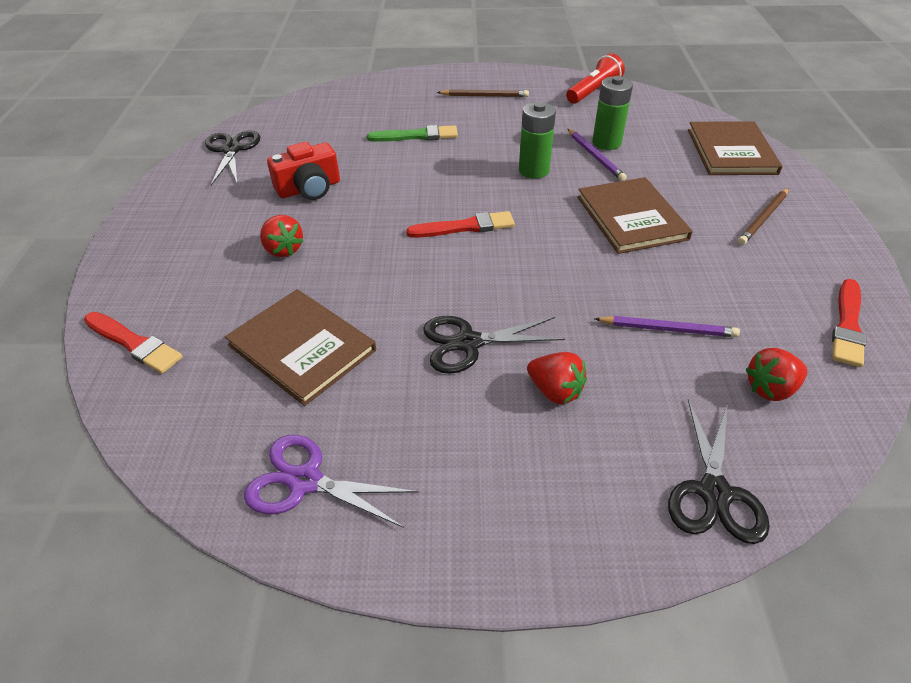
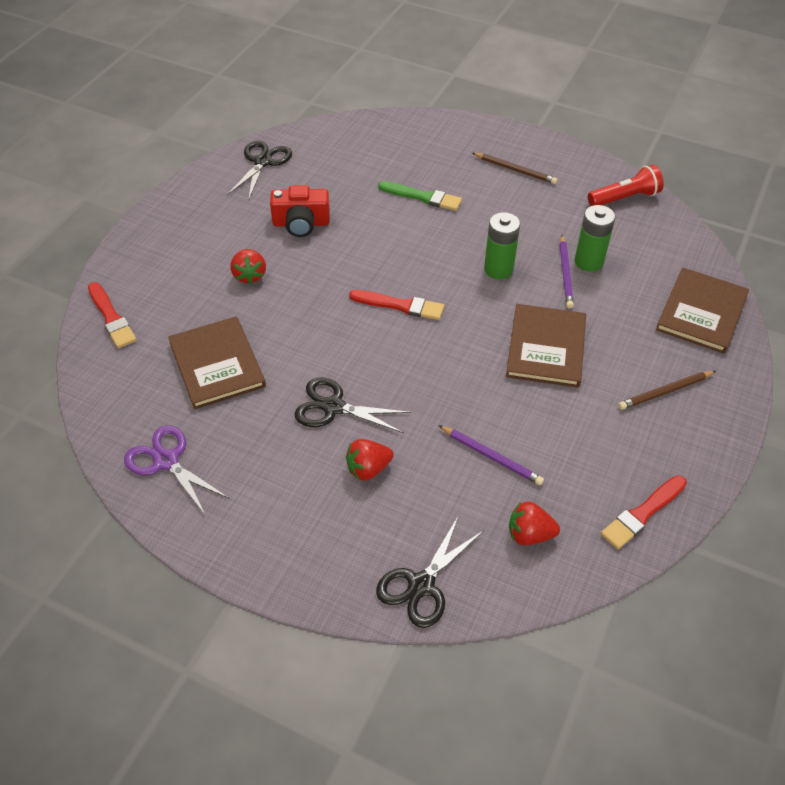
camera: 25 degrees right, 5 degrees up
(555, 391) = (368, 469): red strawberry -> red strawberry turned 90 degrees clockwise

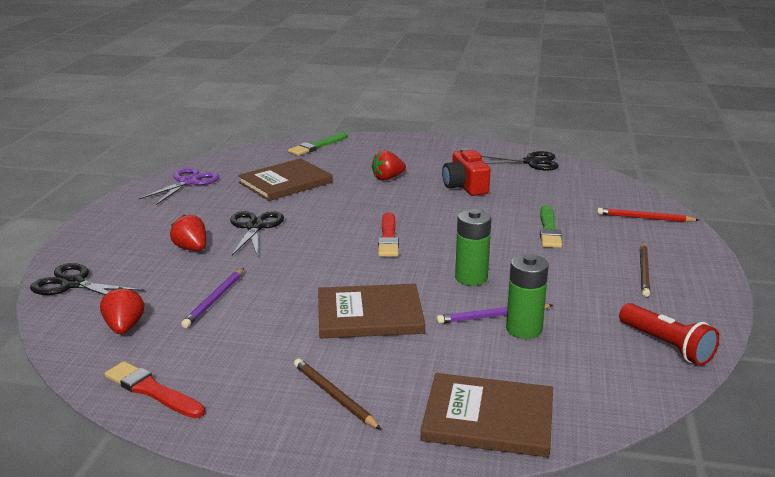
camera: 75 degrees right, 25 degrees down
(111, 317) = (317, 146): red brush -> green brush
(422, 136) = (645, 218): none -> red pencil

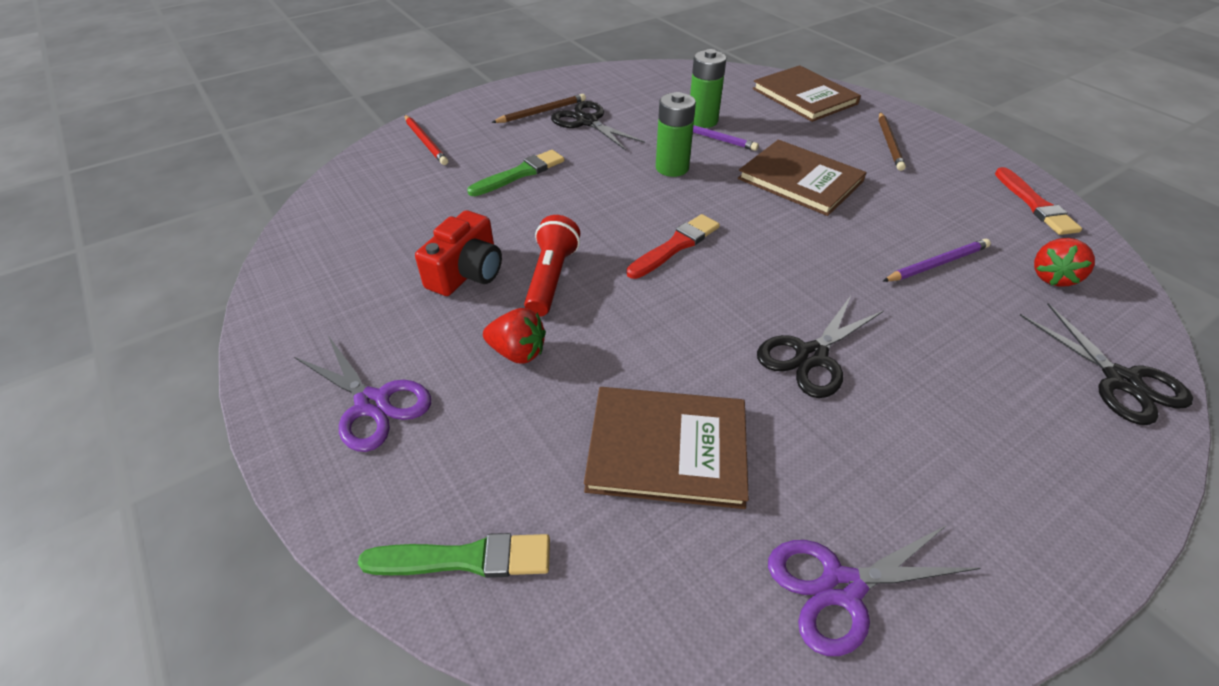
camera: 135 degrees left, 20 degrees up
(191, 248) = (927, 362): red strawberry -> none
(411, 151) = (372, 404): none -> purple scissors
(531, 162) = (314, 265): black scissors -> black scissors (587, 122)
(666, 345) = (637, 78): red flashlight -> red flashlight (551, 278)

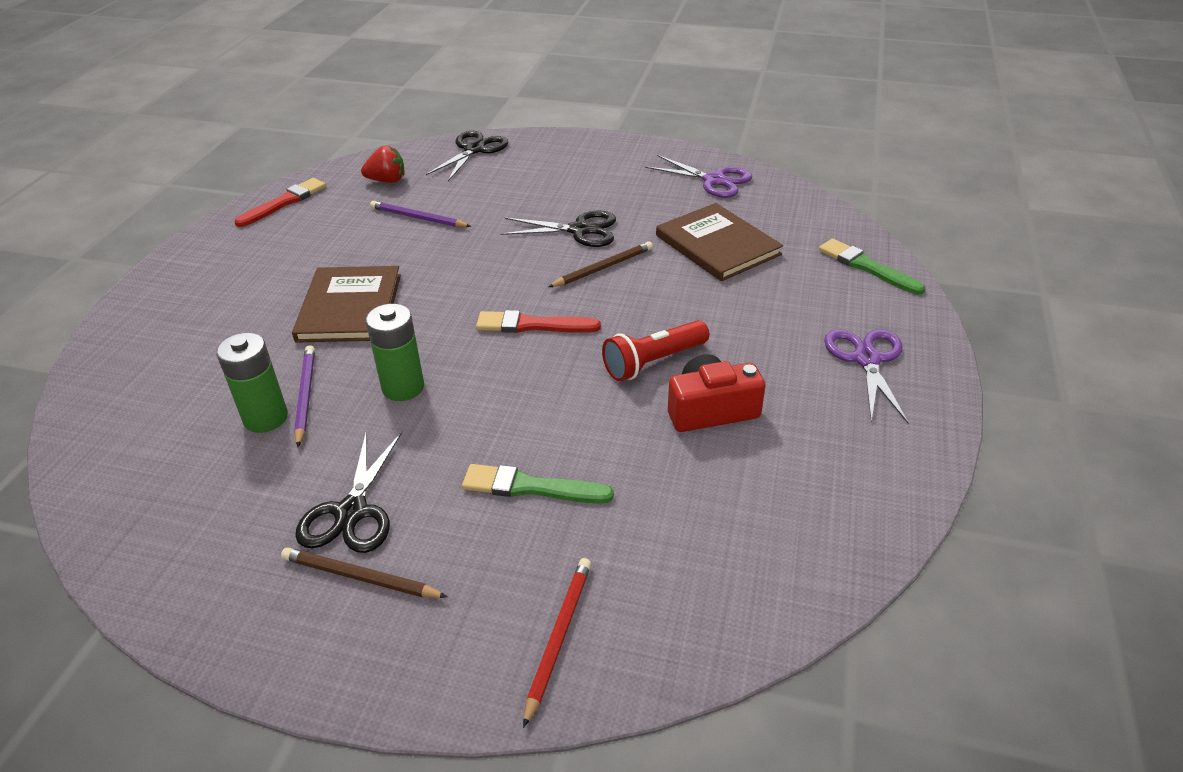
camera: 130 degrees left, 5 degrees down
(518, 352) = (740, 331): red strawberry -> none
(804, 96) = (130, 373): brown book -> none
(889, 143) = (221, 286): brown pencil -> brown pencil (603, 268)

